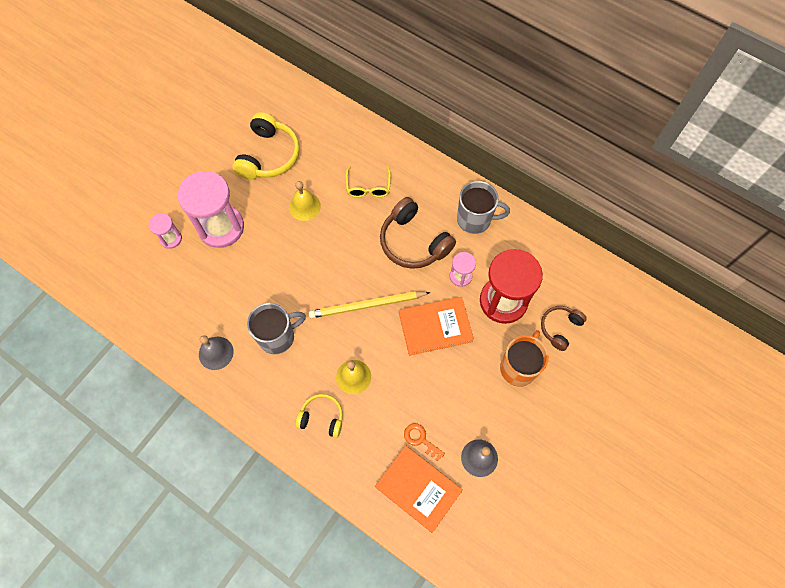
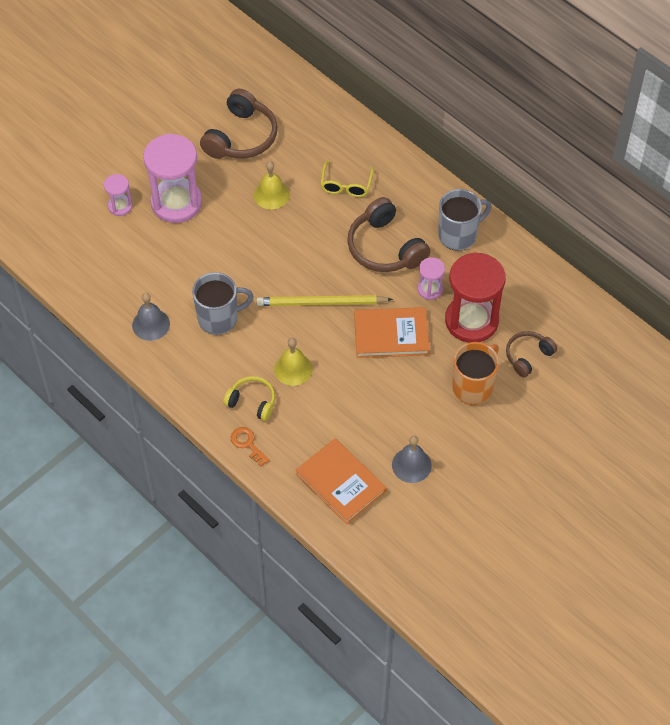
camera: 10 degrees right, 10 degrees down
(268, 155) = (241, 137): yellow headphones -> brown headphones
(420, 439) = (352, 438): orange key -> orange key (247, 444)
(475, 220) = (458, 235): grey mug -> grey mug turned 45 degrees counterclockwise

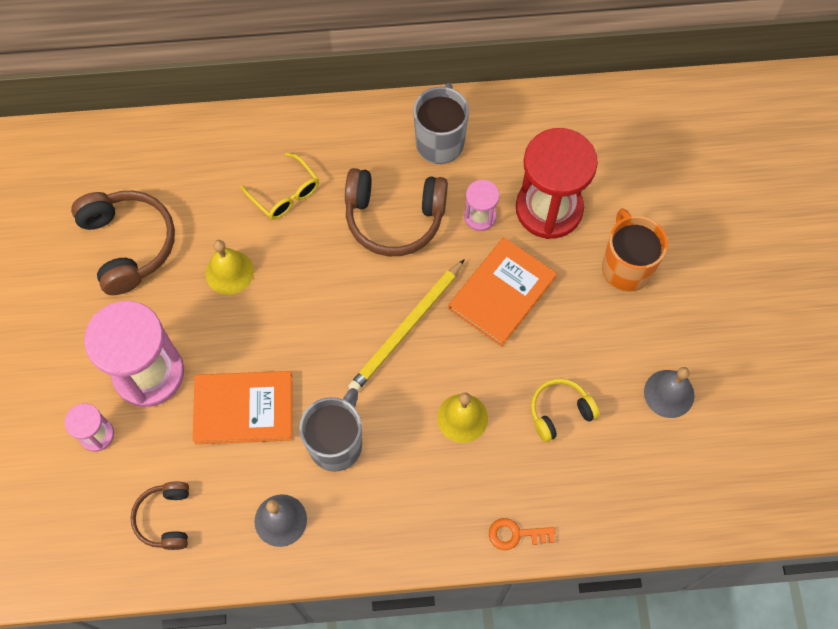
camera: 50 degrees left, 10 degrees up
(252, 402) = (468, 490): yellow headphones -> yellow headphones (560, 412)
(340, 483) = (636, 477): orange book -> orange book (244, 409)
(528, 356) = (631, 192): brown headphones -> brown headphones (166, 518)

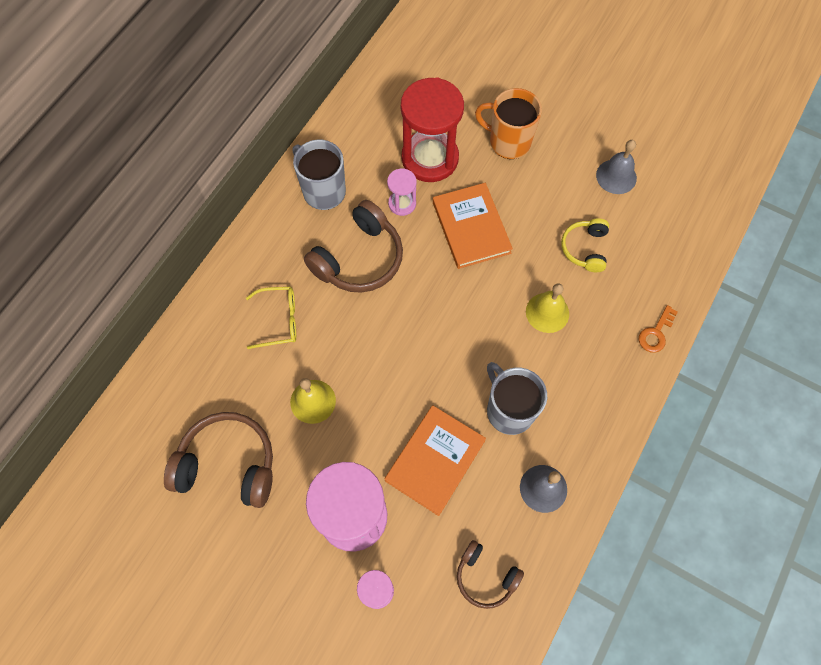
camera: 55 degrees left, 0 degrees up
(406, 328) = (452, 306): yellow pencil -> none

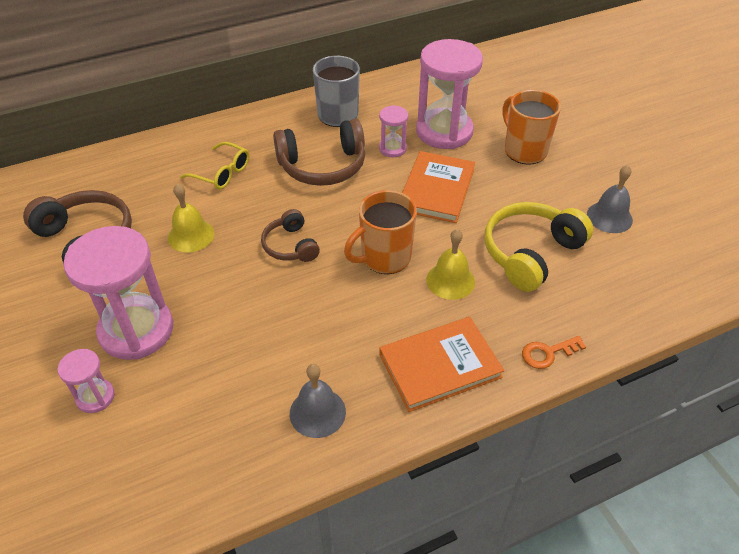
camera: 35 degrees right, 20 degrees down
(430, 158) = (444, 132): red hourglass -> pink hourglass
(435, 460) = (243, 331): orange book -> orange book (440, 366)
(483, 322) = (384, 258): none -> orange mug
(485, 576) = (194, 449): brown headphones -> brown headphones (290, 246)
(509, 410) = (345, 333): grey mug -> none
(585, 248) = (531, 253): yellow headphones -> yellow headphones, size x1.71

